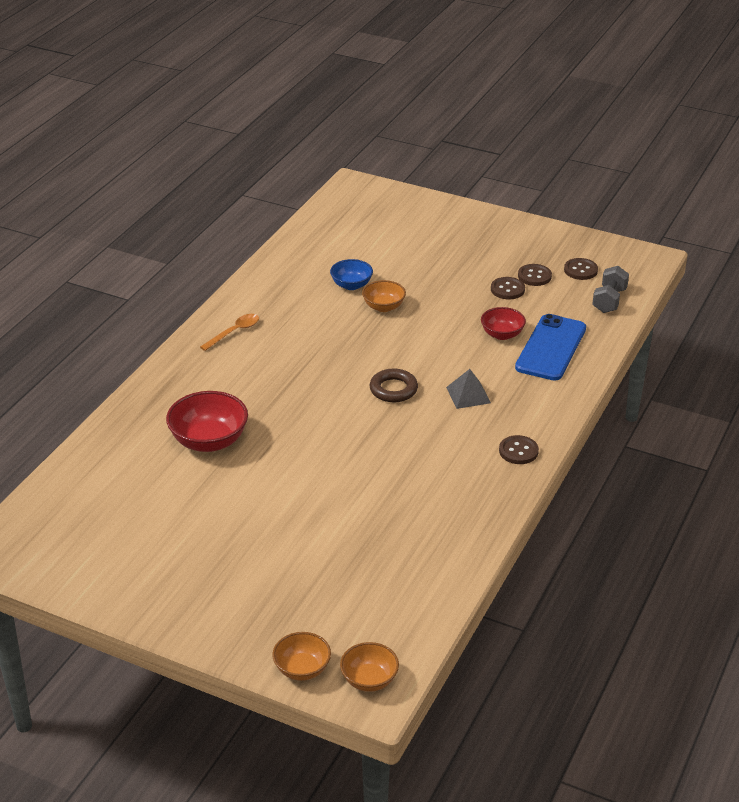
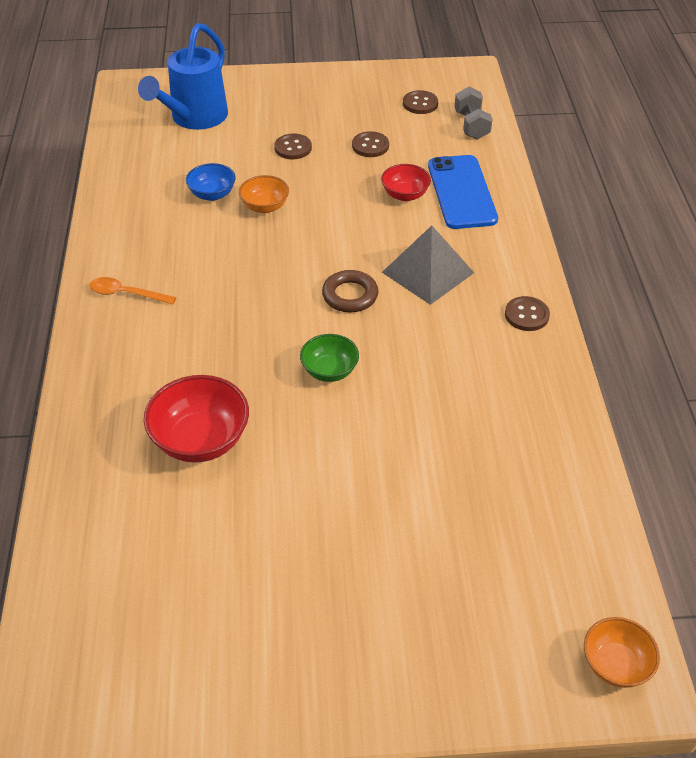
camera: 30 degrees left, 10 degrees up
(234, 332) = (126, 294): orange spoon -> orange spoon turned 90 degrees counterclockwise
(302, 669) = (536, 690): orange bowl -> none
(334, 432) = (329, 371): none -> green bowl
(384, 225) = (194, 118): none -> blue watering can
(468, 395) = (428, 272): grey pyramid -> grey pyramid, size x1.62
(534, 276) = (383, 124): brown button -> brown button (293, 148)

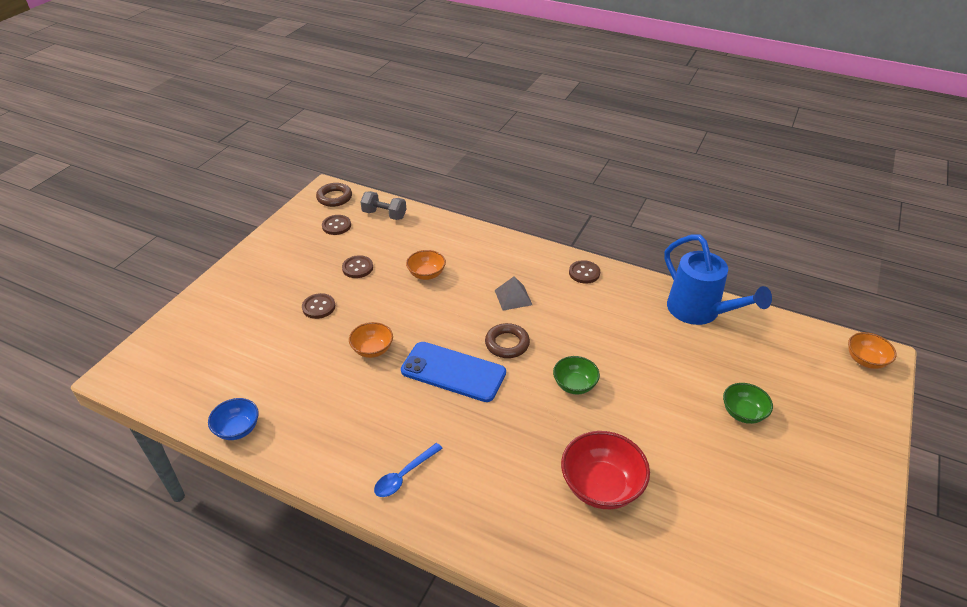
camera: 60 degrees left, 5 degrees down
(126, 294) = (404, 475): orange spoon -> blue spoon
(194, 118) = (219, 348): blue watering can -> blue watering can (699, 312)
(212, 194) = (328, 374): blue bowl -> blue bowl (237, 429)
(399, 539) = (743, 413): none -> green bowl
(405, 195) = (426, 274): red bowl -> orange bowl
(428, 272) = (513, 297): grey pyramid -> grey pyramid, size x0.62
(461, 192) = (448, 248): blue phone -> blue phone (453, 372)
(463, 82) = (334, 198): none -> brown ring

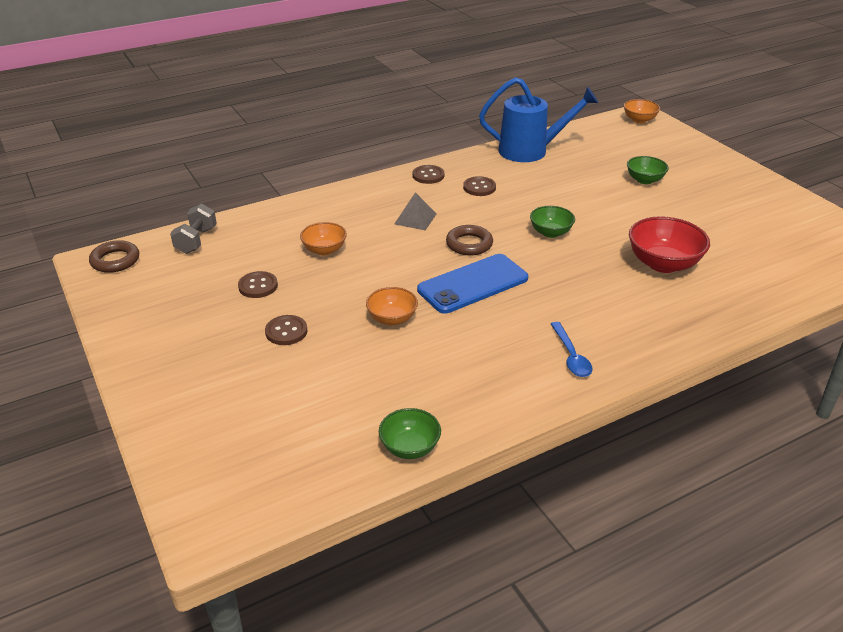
camera: 55 degrees left, 5 degrees down
(237, 429) = (410, 447): blue bowl -> green bowl
(336, 226) = (168, 276): brown button -> brown button (479, 187)
(384, 215) = (196, 240): grey dumbbell -> grey dumbbell turned 45 degrees counterclockwise

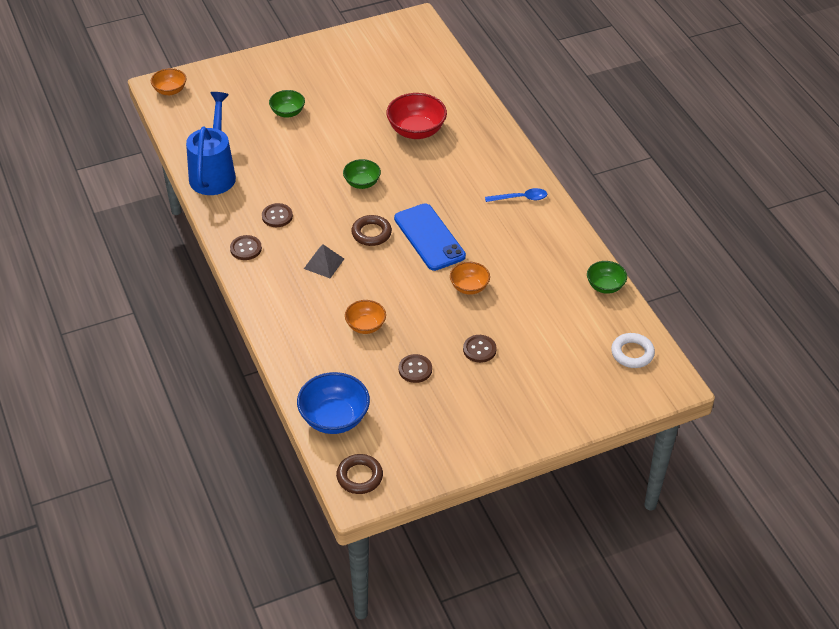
camera: 85 degrees left, 10 degrees up
(196, 240) = (334, 418): grey dumbbell -> blue bowl
(273, 479) = (632, 353): none -> white ring

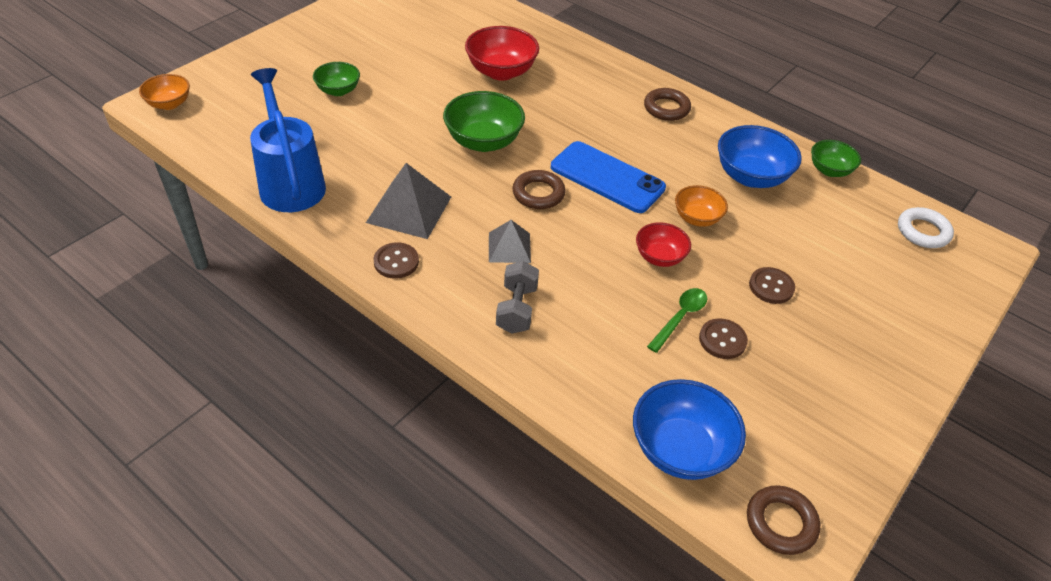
camera: 30 degrees left, 0 degrees up
(277, 216) = (409, 209): brown button -> grey pyramid
(299, 304) = (516, 309): none -> grey dumbbell
(362, 183) = (483, 141): green bowl -> green bowl, size x1.65
(365, 326) = (620, 307): orange bowl -> none
(399, 346) = (680, 318): none -> green spoon
(419, 304) = (659, 257): none -> red bowl
(520, 198) = (666, 108): blue spoon -> brown ring
(538, 271) = (751, 177): none -> blue bowl

